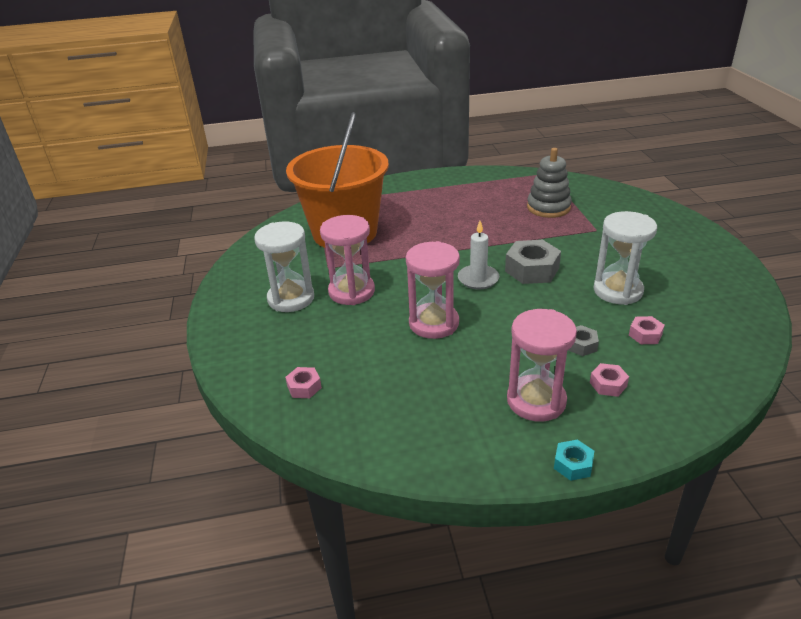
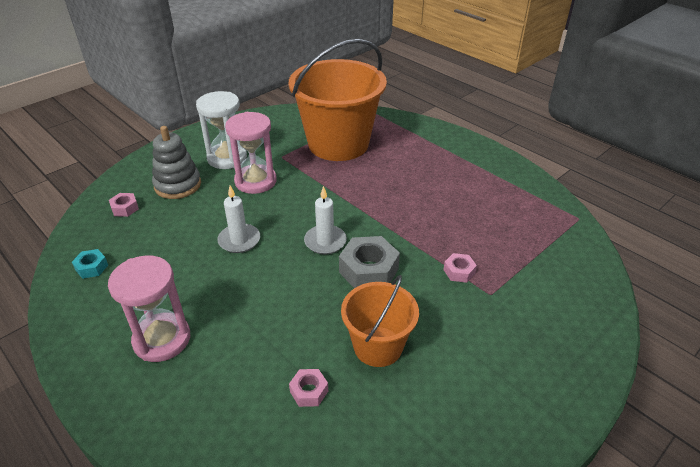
camera: 55 degrees right, 5 degrees up
(434, 323) = (239, 240): pink hourglass -> white candle
(548, 207) = (503, 243): grey stacking toy -> grey stacking toy (178, 185)
(573, 464) = (86, 390): turquoise nut -> turquoise nut (92, 267)
(581, 345) = (261, 345): grey nut -> none
(608, 384) = (208, 383): pink nut -> pink nut (459, 271)
(617, 291) = (378, 346): white hourglass -> orange bucket

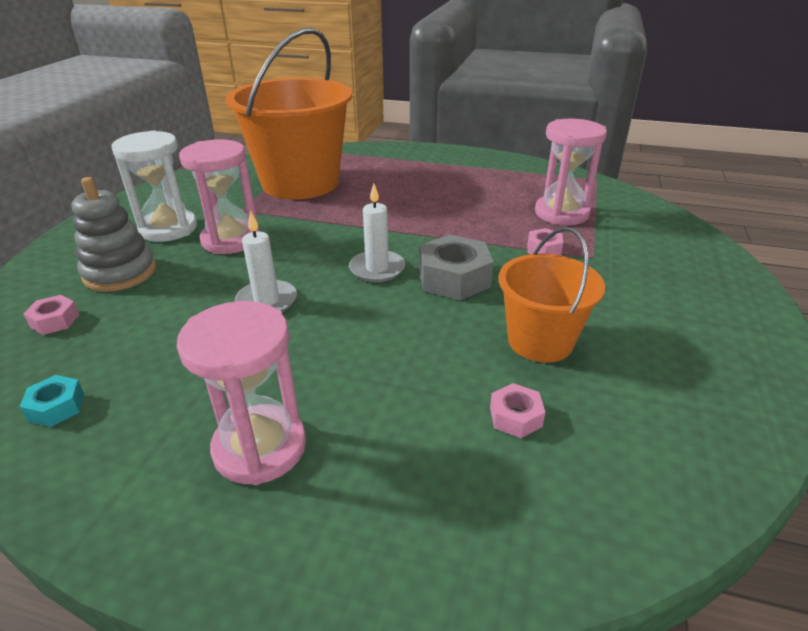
camera: 30 degrees left, 5 degrees down
(509, 243) = (561, 213): none -> pink hourglass

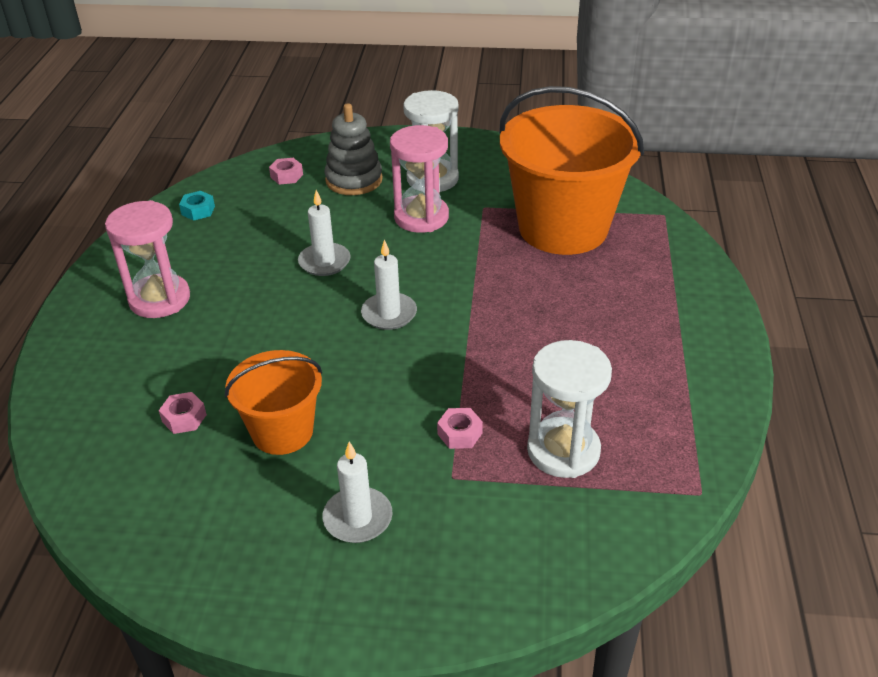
camera: 80 degrees right, 5 degrees up
(454, 278) = (381, 367): grey nut -> none
(561, 213) = (563, 451): pink hourglass -> white hourglass
(647, 303) = (358, 518): none -> white candle

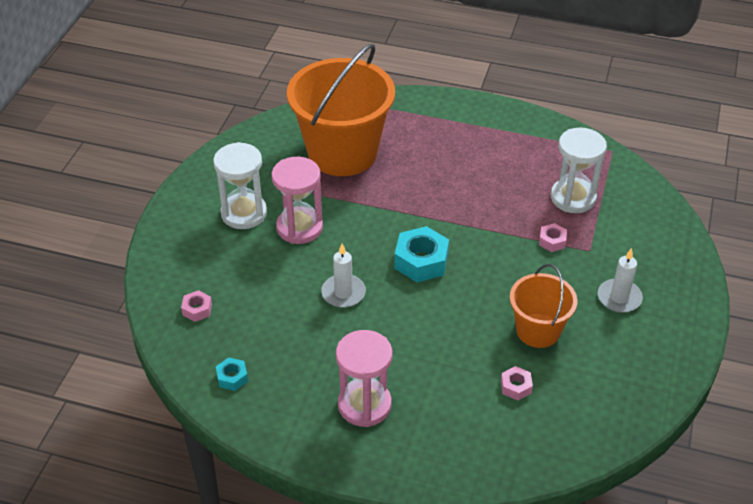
camera: 80 degrees left, 5 degrees up
(354, 180) = (224, 263): grey stacking toy -> none
(389, 314) = (421, 261): white candle -> turquoise nut

